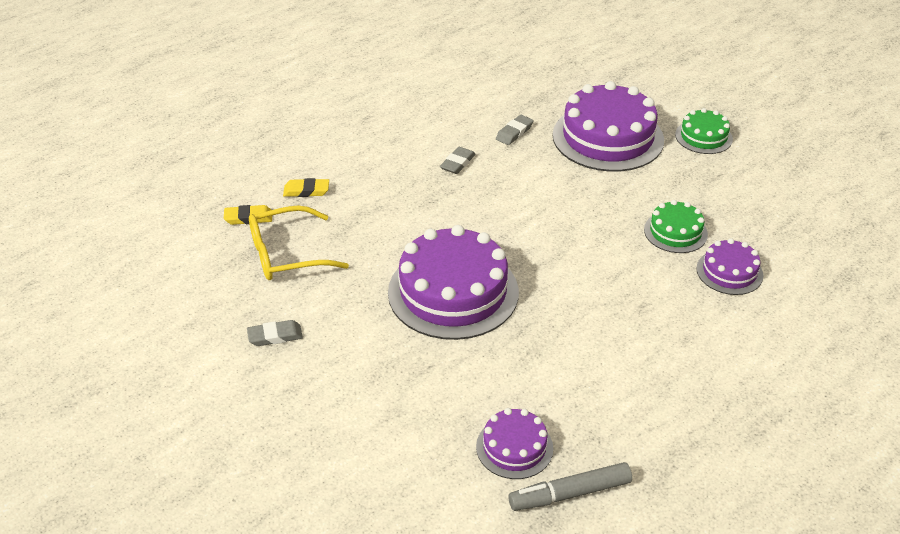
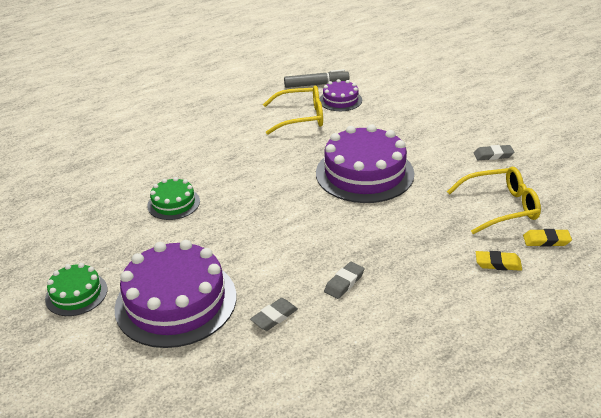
camera: 170 degrees left, 5 degrees down
(571, 396) = (300, 117): none -> yellow glasses
(729, 272) = (154, 173): purple cake -> none

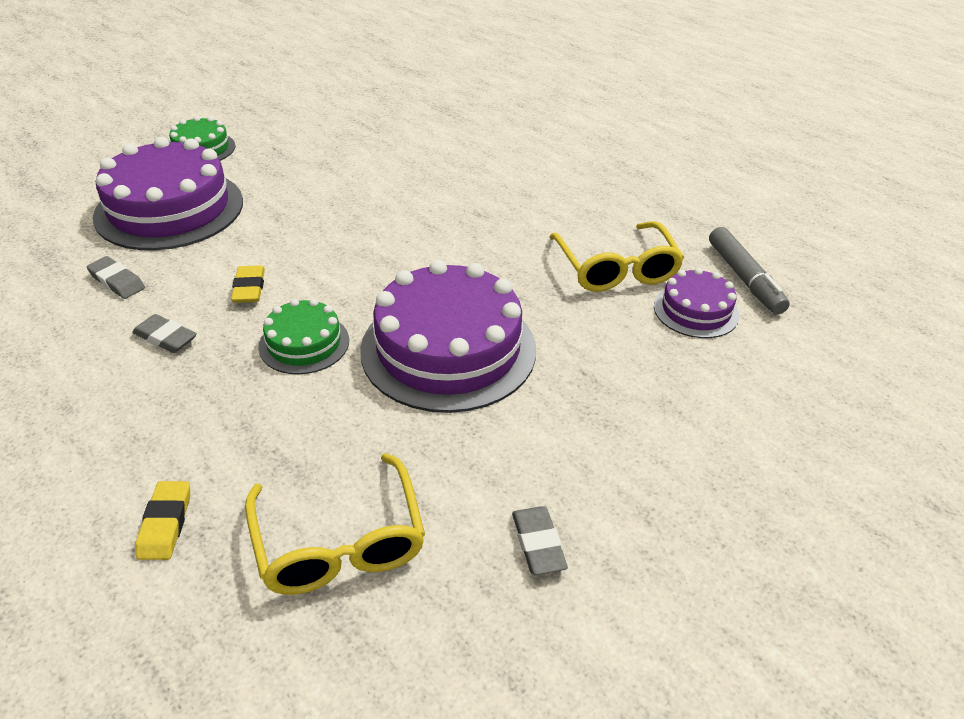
camera: 80 degrees right, 5 degrees up
(173, 203) = (364, 183): green cake -> green cake (304, 343)
(546, 240) = (219, 613): yellow eraser -> yellow eraser (249, 288)

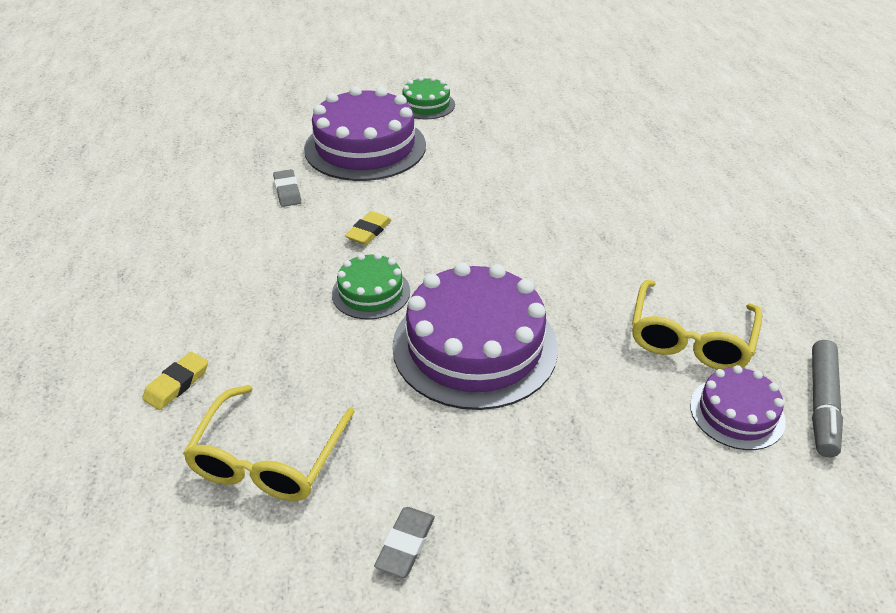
camera: 35 degrees right, 0 degrees up
(165, 337) = (284, 247): grey eraser -> none

